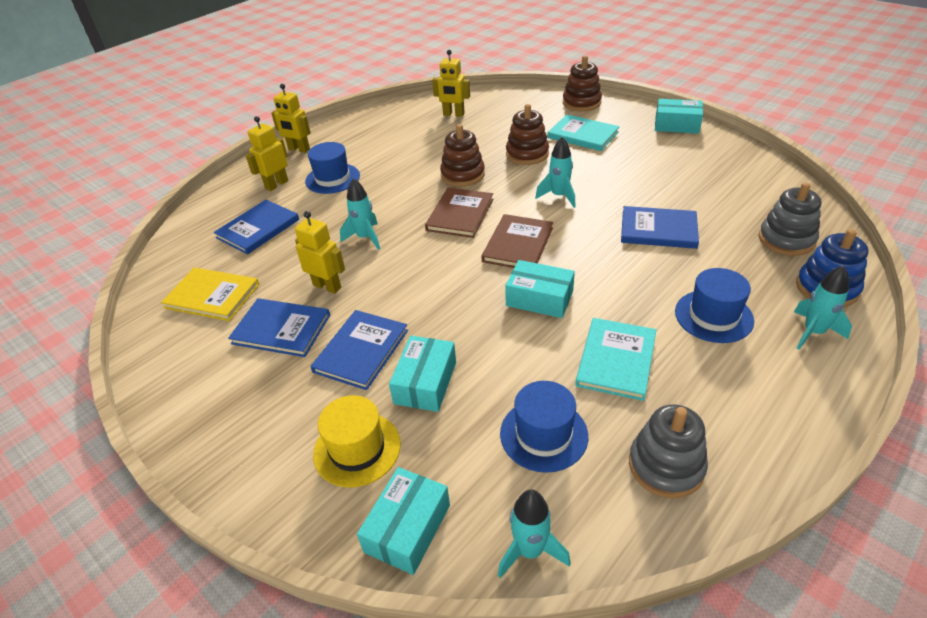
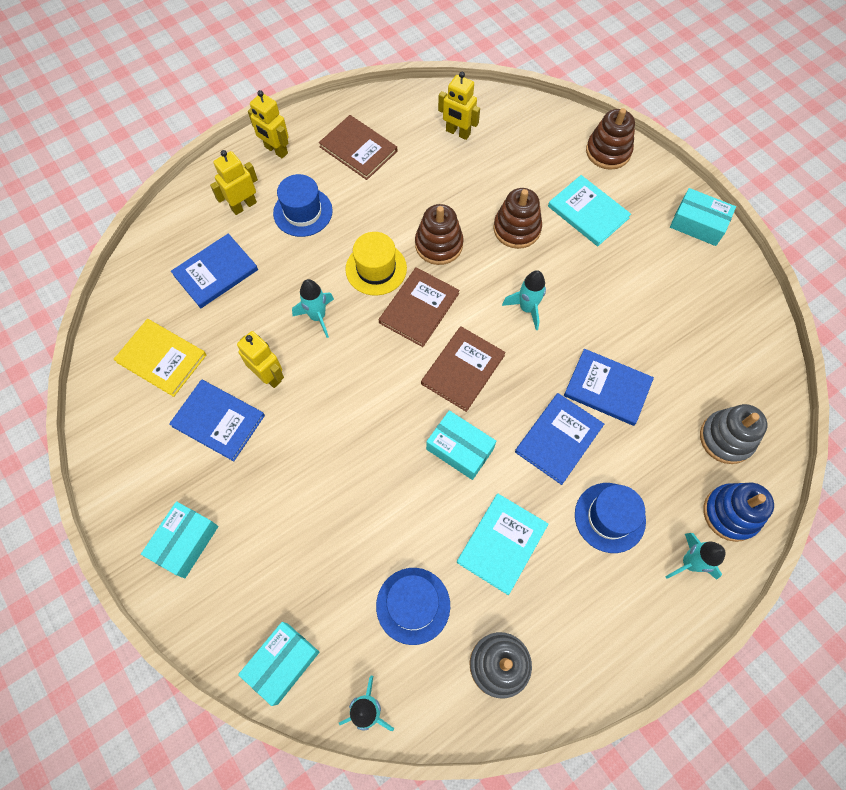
camera: 10 degrees right, 25 degrees up
(357, 449) = (259, 576): yellow hat -> yellow hat (376, 269)
(361, 351) = (284, 468): blue book -> blue book (558, 439)
(372, 137) = (358, 149): none -> brown book
(425, 382) = (331, 521): turquoise box -> turquoise box (185, 542)

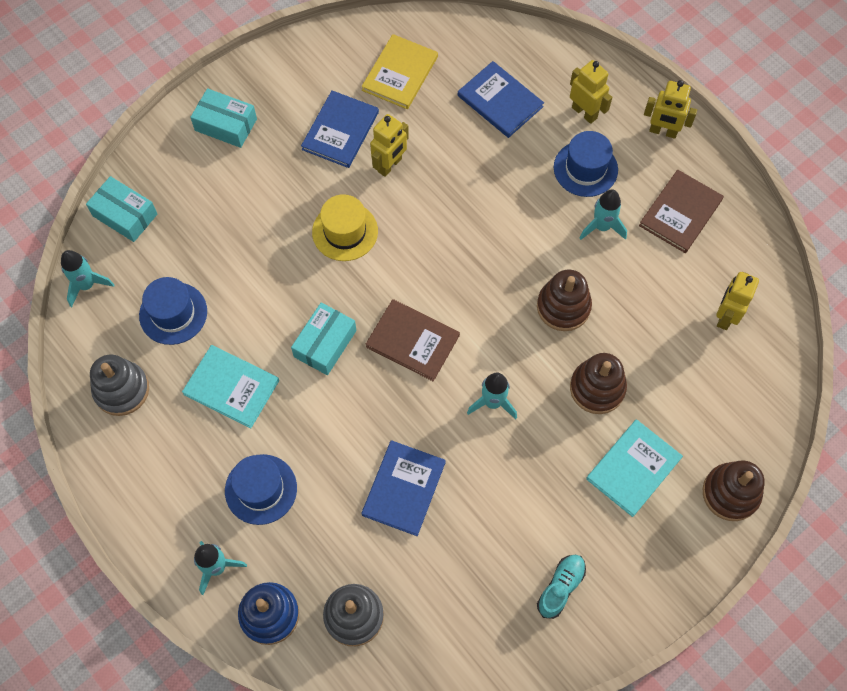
camera: 85 degrees right, 0 degrees up
(276, 150) = (663, 131): yellow robot -> yellow robot turned 105 degrees counterclockwise
(318, 317) = (459, 199): turquoise rocket -> turquoise rocket (602, 227)
(376, 269) = (524, 247): yellow hat -> yellow hat (345, 231)
(419, 308) = (480, 293): brown book -> none
(558, 439) = (341, 438): blue book -> none
(690, 275) = (560, 587): none -> turquoise shoe
(698, 224) = (637, 601): turquoise box -> none

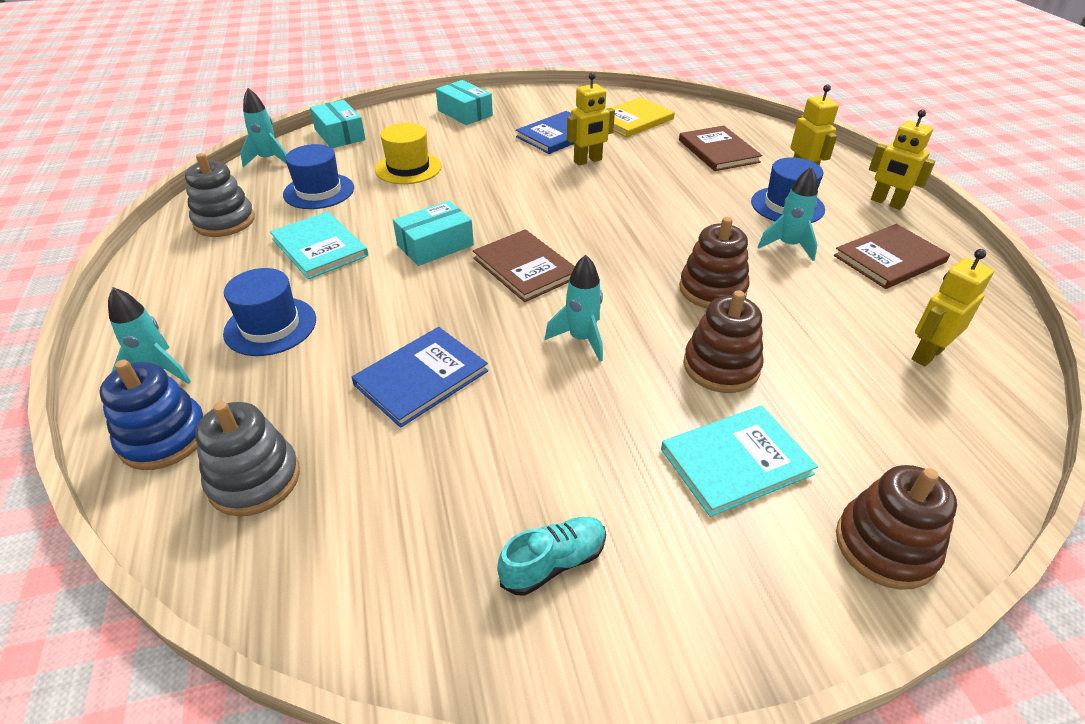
camera: 25 degrees right, 25 degrees down
(345, 231) = (515, 185): yellow hat -> yellow hat (408, 168)
(500, 101) = (718, 151): blue book -> brown book

